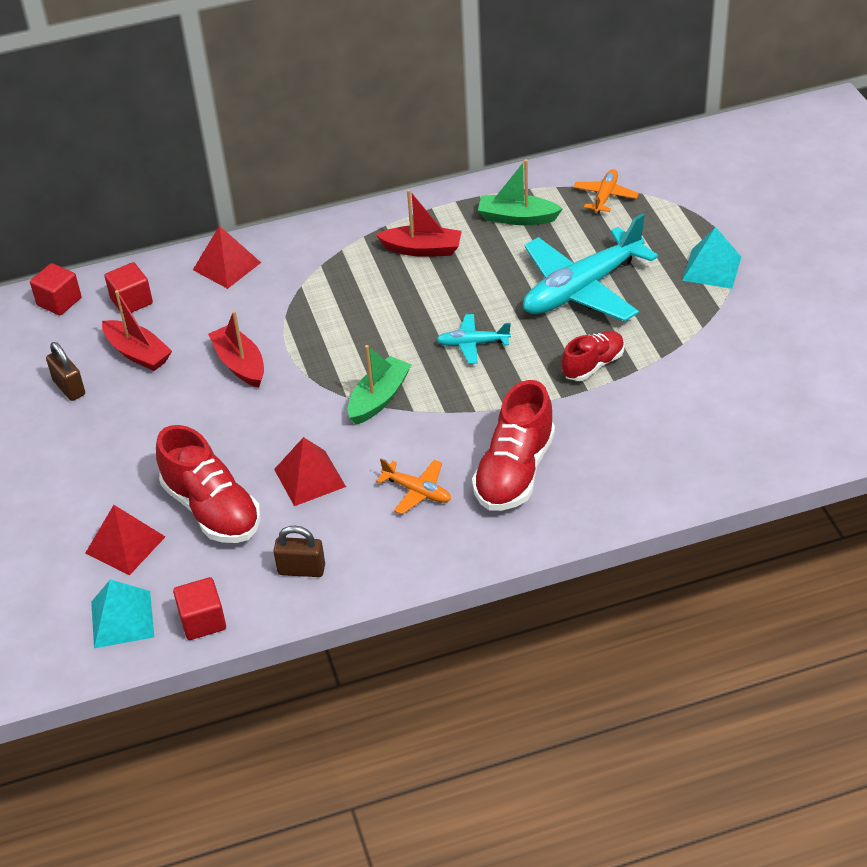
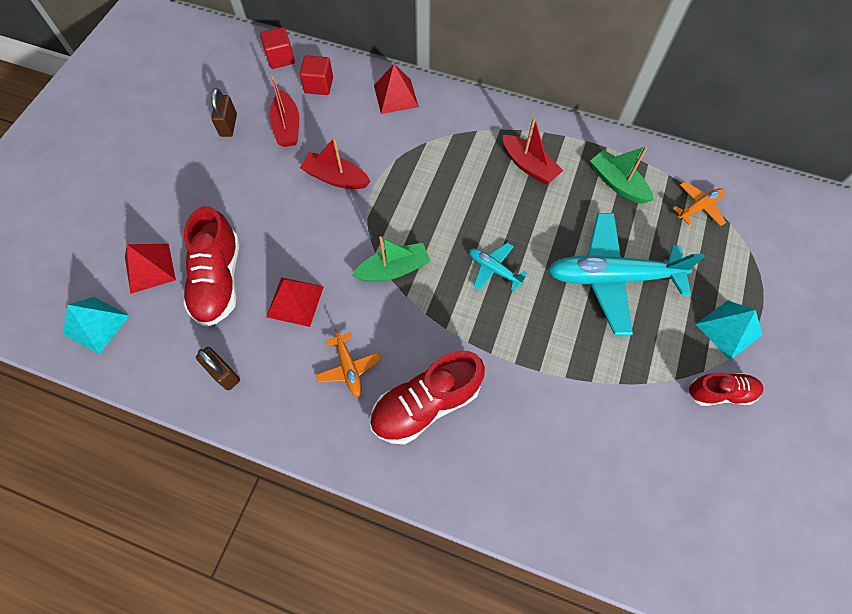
camera: 35 degrees right, 20 degrees up
(203, 621) = (134, 365): red cube -> none
(240, 364) = (336, 178): red boat -> red boat turned 75 degrees counterclockwise
(593, 365) = (562, 352): red shoe -> red shoe (720, 392)

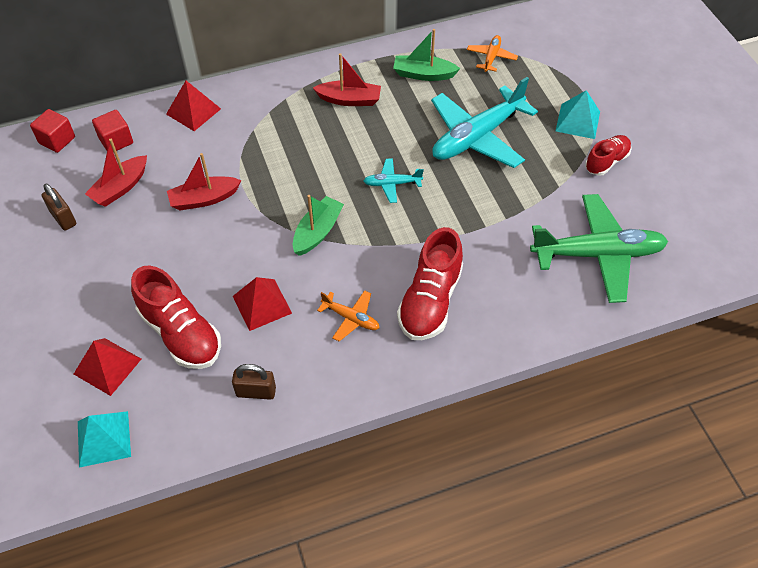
camera: 40 degrees left, 10 degrees down
(287, 127) = (120, 188): red boat -> red boat turned 90 degrees clockwise
(621, 482) = (598, 254): none -> green plane

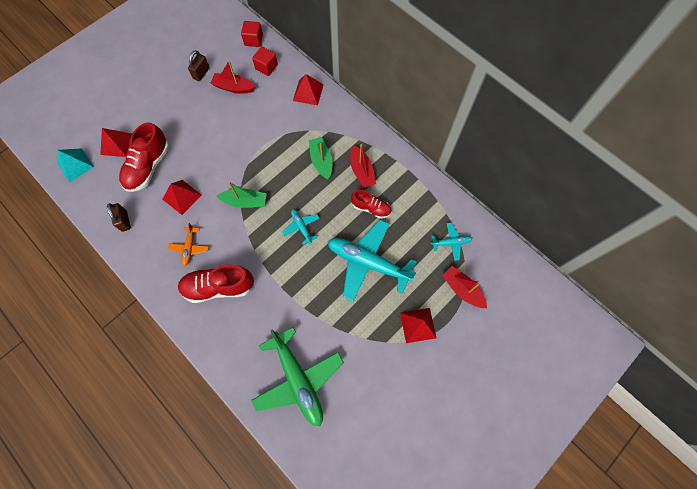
camera: 65 degrees right, 15 degrees up
(204, 199) = (244, 132): red boat -> red boat (462, 289)
(423, 74) = (409, 205): green boat -> green boat (321, 161)
(491, 57) = (451, 242): orange plane -> turquoise plane
(578, 121) = (418, 325): turquoise pyramid -> red pyramid
(606, 161) = (387, 358): red shoe -> red shoe (371, 208)

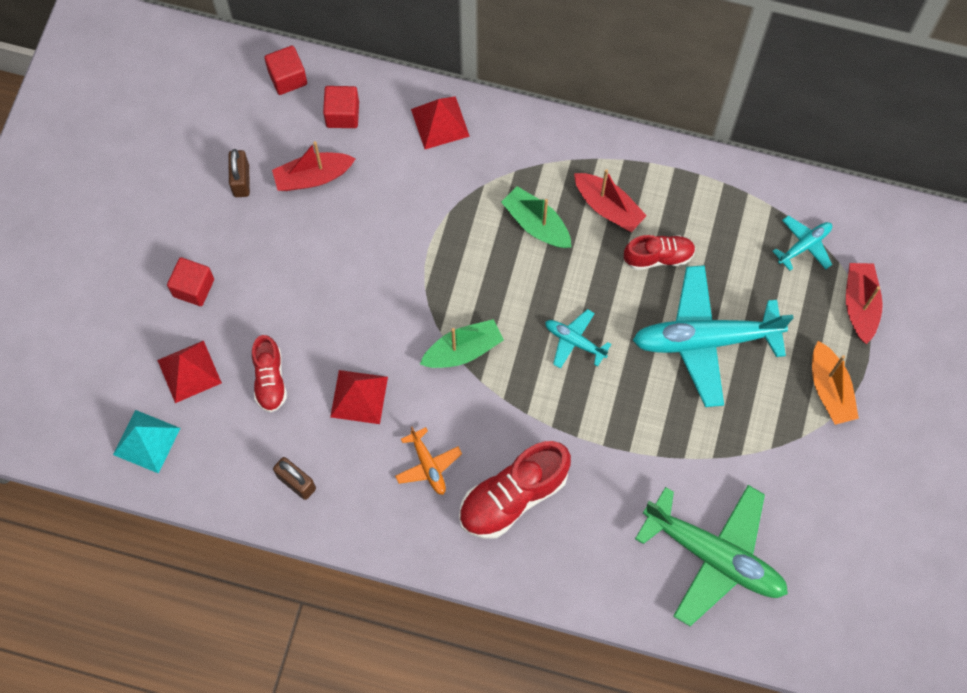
camera: 30 degrees left, 0 degrees up
(146, 108) = (193, 288): none -> red cube
(148, 167) = (270, 379): red shoe -> red shoe, size x0.60
(418, 325) = (830, 389): red pyramid -> orange boat
(462, 289) = (860, 305): red boat -> red boat turned 75 degrees clockwise

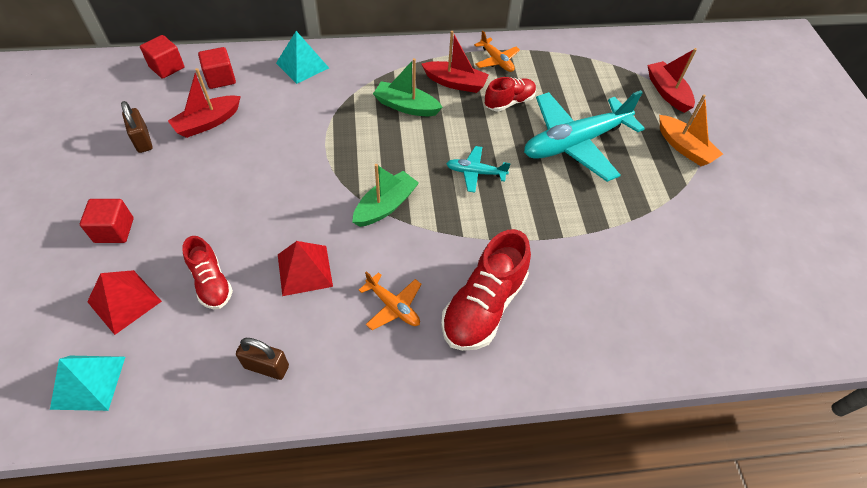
camera: 25 degrees left, 15 degrees down
(440, 122) = (302, 65): red pyramid -> turquoise pyramid
(674, 188) = (496, 60): none -> orange plane
(715, 556) = (681, 294): green plane -> none
(804, 245) = (606, 69): turquoise plane -> none

